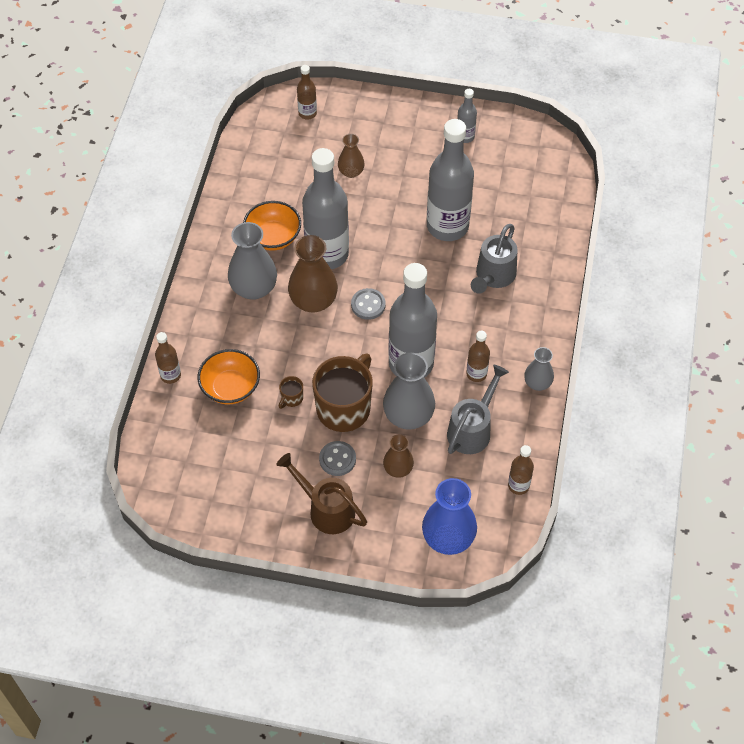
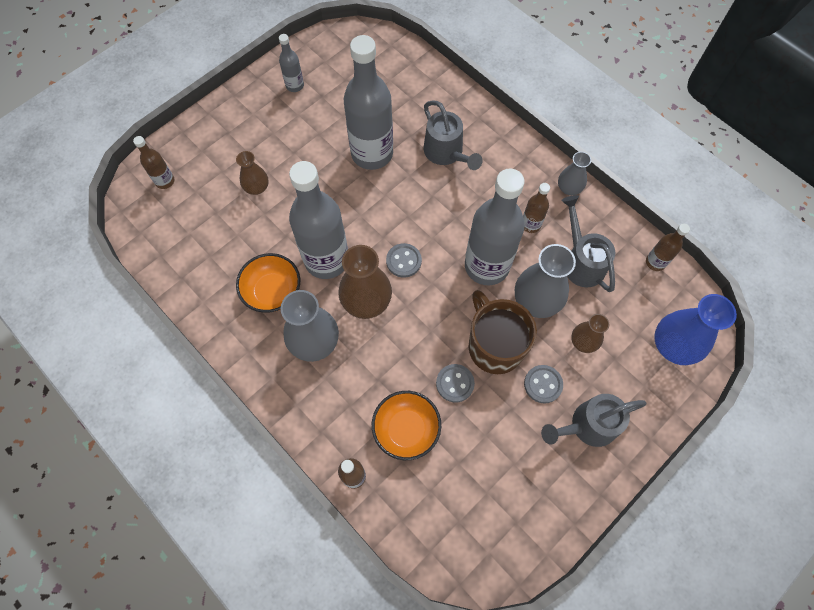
camera: 55 degrees left, 10 degrees up
(291, 398) = (455, 383): brown mug -> grey button
(326, 509) = (587, 426): brown watering can -> grey watering can

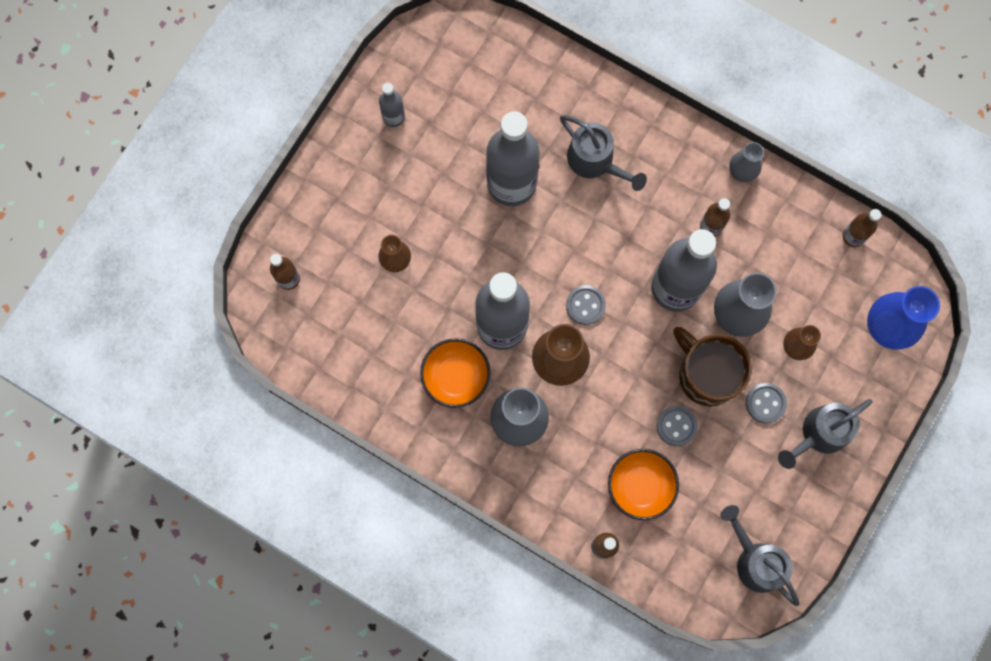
camera: 15 degrees left, 10 degrees up
(581, 261) = (774, 255): grey watering can -> grey watering can (755, 560)

